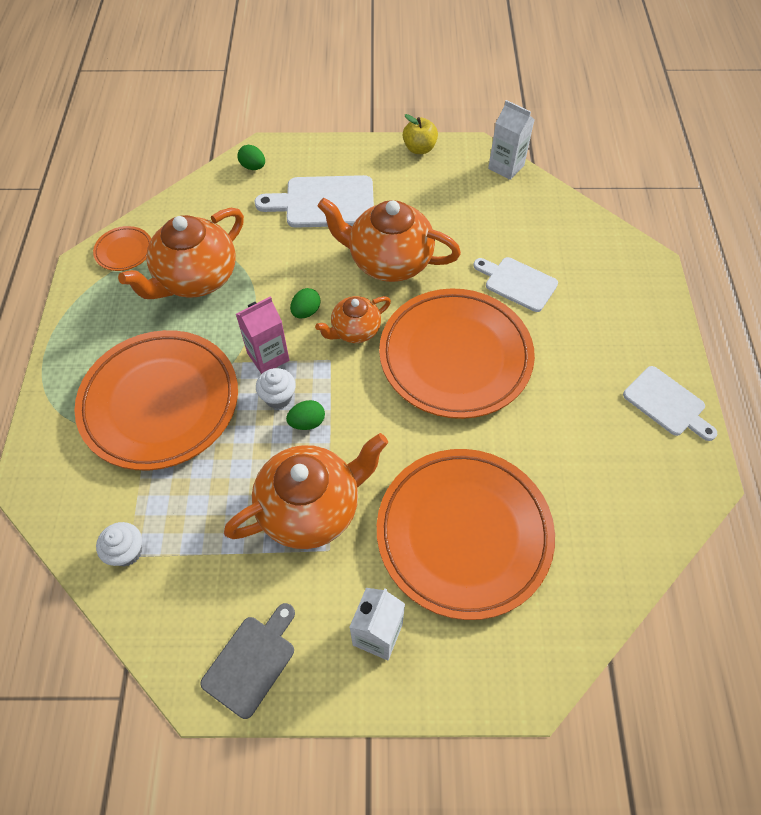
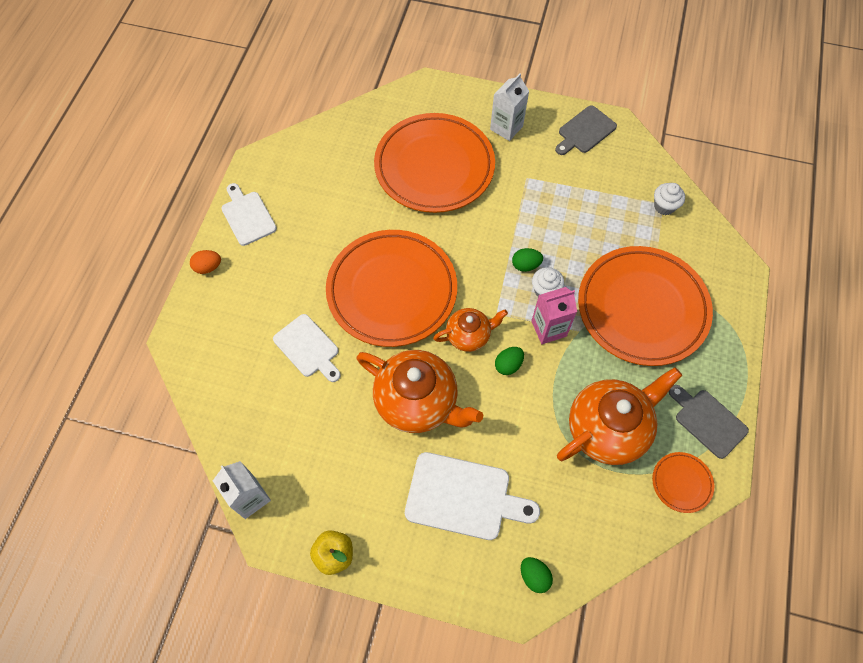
camera: 165 degrees left, 5 degrees up
(93, 305) = (708, 421): none -> grey cutting board
(311, 508) = (534, 205): orange teapot -> none
(670, 335) = (208, 267): none -> orange egg

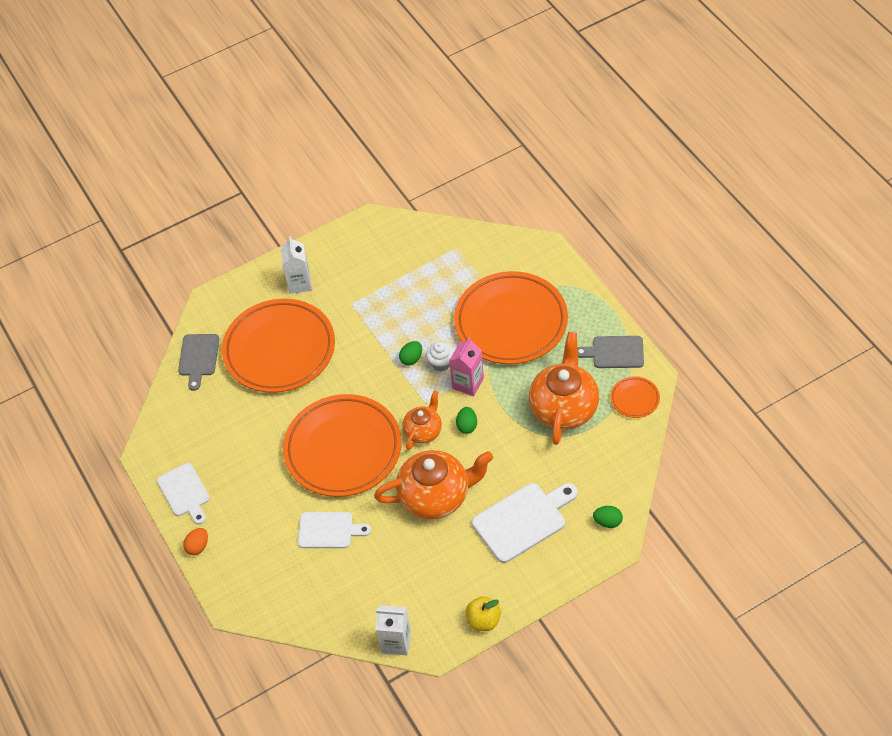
camera: 40 degrees left, 10 degrees down
(247, 216) = (185, 492): white cutting board -> white cutting board turned 135 degrees counterclockwise
(585, 131) = (355, 242): grey cutting board -> grey cutting board (198, 358)
(664, 206) = (459, 248): white cupcake -> none

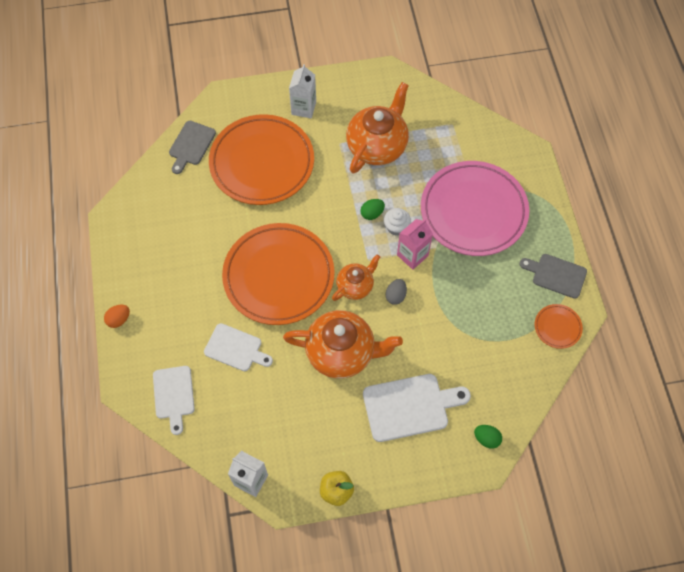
camera: 15 degrees right, 10 degrees up
(185, 492) = (129, 264): white cutting board -> white cutting board (174, 395)
(467, 426) = (395, 296): green egg -> grey egg
(511, 322) = (473, 211): orange plate -> pink plate
(564, 407) = (489, 311): orange teapot -> orange teapot (377, 146)

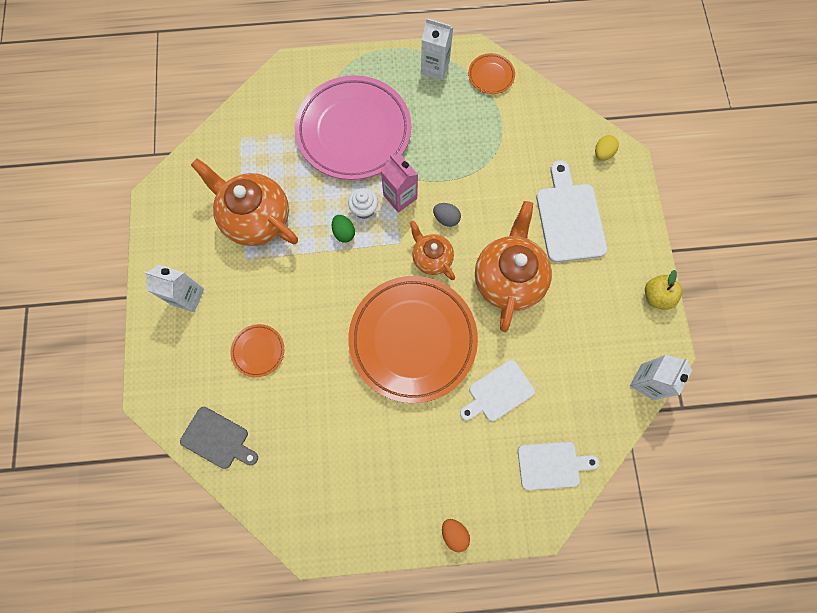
camera: 85 degrees left, 10 degrees up
(235, 348) = (498, 392): white cutting board -> white cutting board turned 150 degrees counterclockwise
(262, 163) = (258, 351): orange plate -> orange plate, size x0.42
(486, 439) = (602, 153): green egg -> yellow egg
(556, 275) = (435, 67): grey cutting board -> white carton

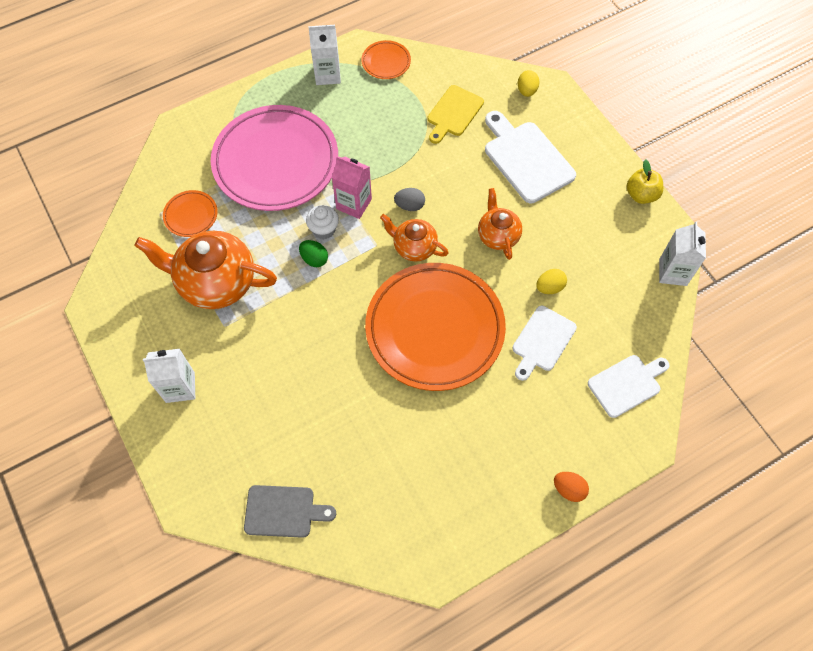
camera: 25 degrees left, 10 degrees down
(258, 351) = (283, 407): orange plate -> orange plate (191, 215)
(508, 279) = (498, 235): orange teapot -> orange teapot, size x0.56
(526, 148) = (454, 113): none -> yellow cutting board
(529, 346) = (549, 287): none -> yellow egg

